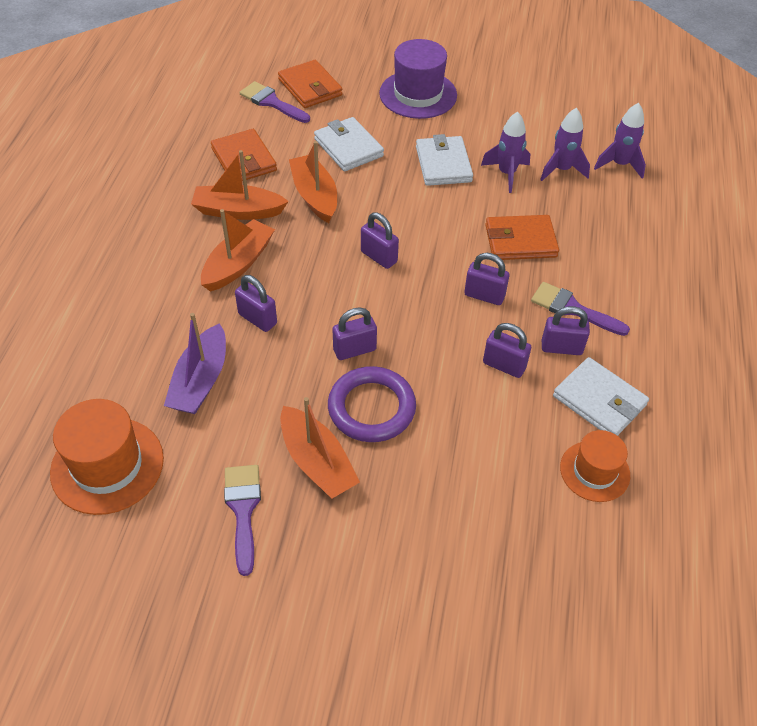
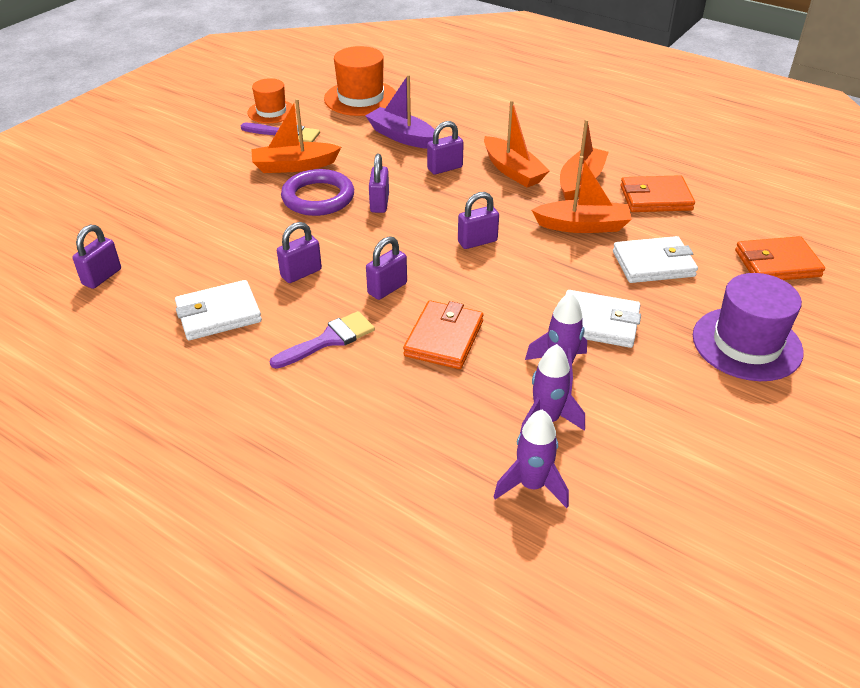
camera: 115 degrees right, 10 degrees down
(272, 102) = (752, 232): purple brush -> none
(561, 348) = (291, 314): purple padlock -> purple padlock (102, 277)
(594, 471) = (162, 284): orange hat -> orange hat (271, 112)

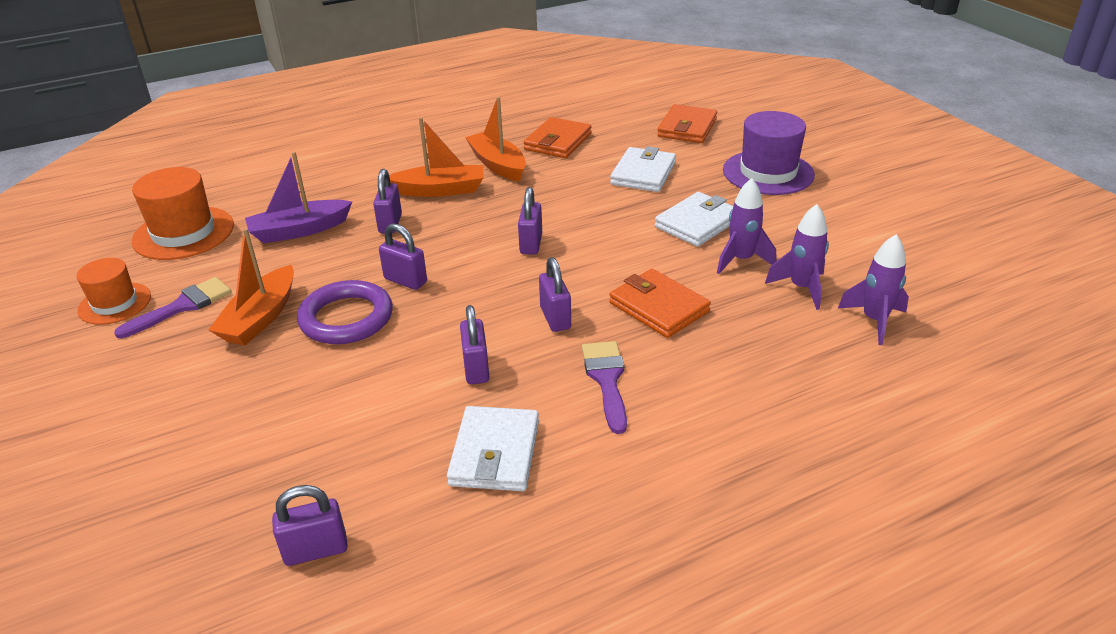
camera: 60 degrees left, 5 degrees down
(102, 277) = (316, 550): purple padlock -> purple padlock turned 75 degrees counterclockwise
(582, 226) = (562, 185): orange boat -> none

